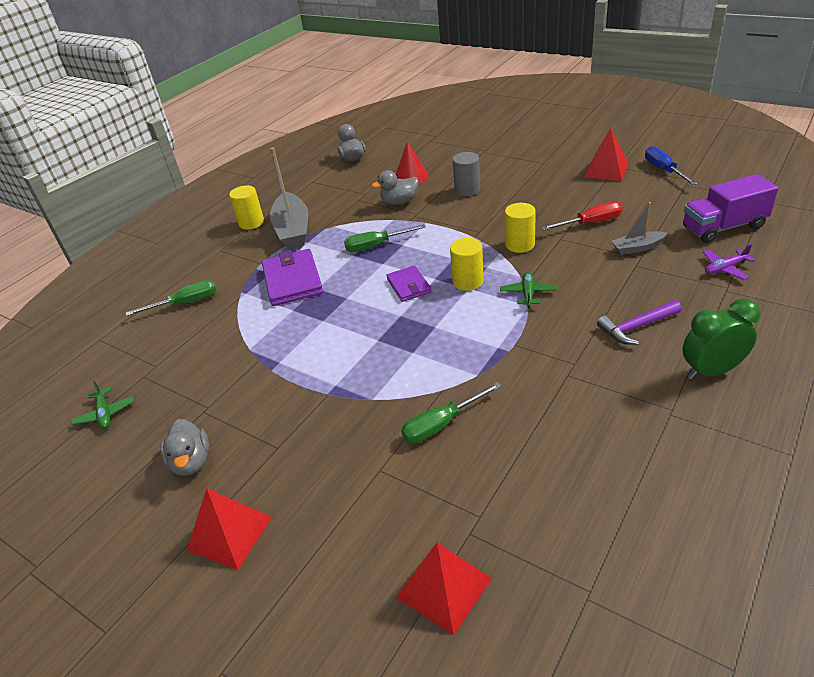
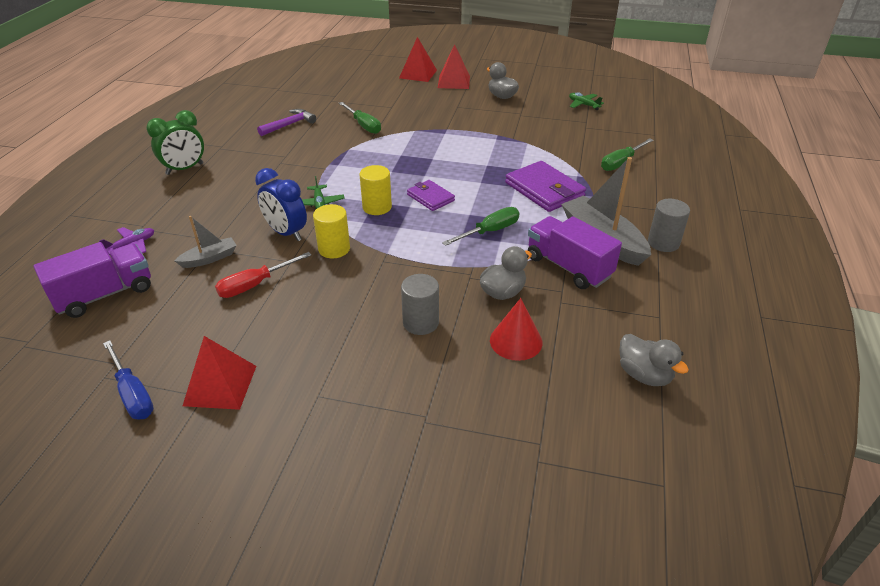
camera: 155 degrees right, 0 degrees up
(251, 223) = (663, 243): yellow cylinder -> grey cylinder
(338, 213) = (568, 267): none -> purple truck
(442, 424) = (363, 125): green screwdriver -> green screwdriver turned 105 degrees clockwise
(443, 588) = (342, 82): red pyramid -> red pyramid (418, 74)
(564, 264) = (286, 233): none -> blue clock
(636, 327) = (230, 189): purple hammer -> purple hammer (289, 125)

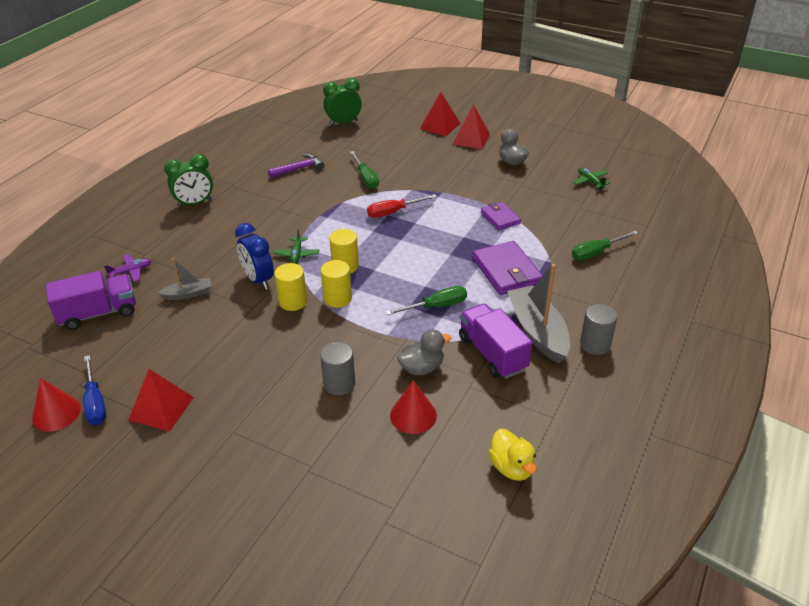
camera: 15 degrees right, 0 degrees up
(84, 415) = (56, 413): none -> red cone
(255, 285) = (216, 325): red screwdriver -> red screwdriver (393, 212)
(319, 80) = (343, 123): none -> green clock
(382, 239) = (337, 298): none -> yellow cylinder
(430, 197) = (397, 263): purple wallet -> purple wallet (500, 218)
(644, 375) = (511, 467): grey duck -> yellow duck

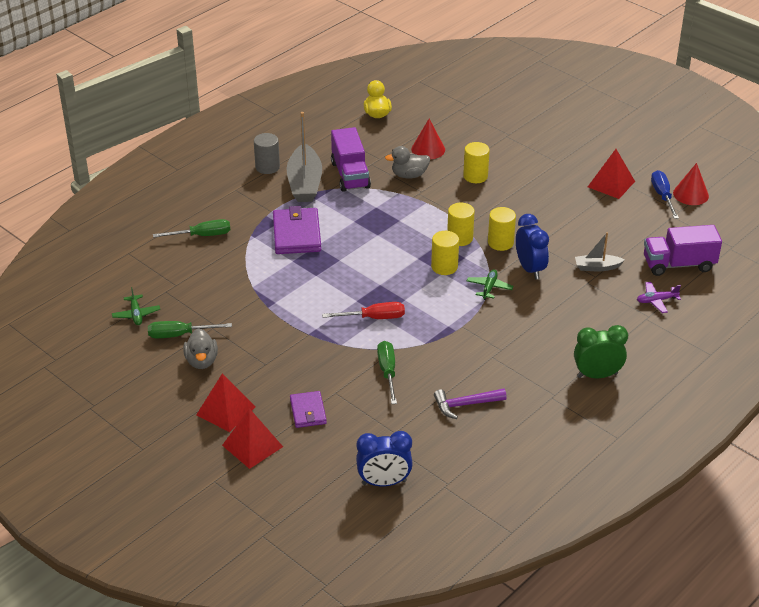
camera: 165 degrees left, 0 degrees up
(339, 383) = (475, 176): grey cylinder -> yellow cylinder
(343, 123) = (384, 482): green clock -> blue clock
(436, 306) = (376, 216): green screwdriver -> green screwdriver (179, 335)
(500, 218) = (266, 289): purple wallet -> purple wallet (308, 411)

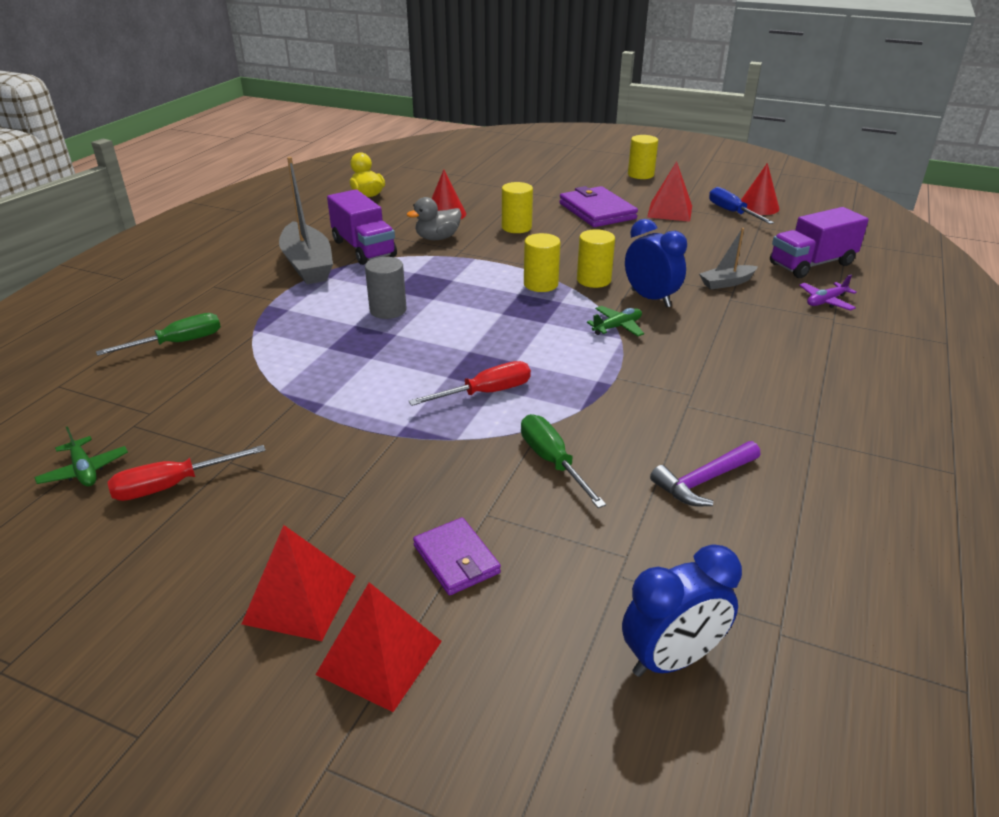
camera: 20 degrees left, 5 degrees down
(179, 335) = (173, 485): green screwdriver -> red screwdriver
(201, 361) = (226, 519): grey duck -> none
(267, 167) = (250, 258): grey cylinder -> grey cylinder (388, 310)
(296, 234) = (320, 317): purple wallet -> purple wallet (597, 211)
(444, 267) = (543, 316): yellow cylinder -> yellow cylinder (640, 175)
(489, 288) = (617, 327): green plane -> green plane turned 60 degrees clockwise
(597, 375) = (843, 397): green clock -> none

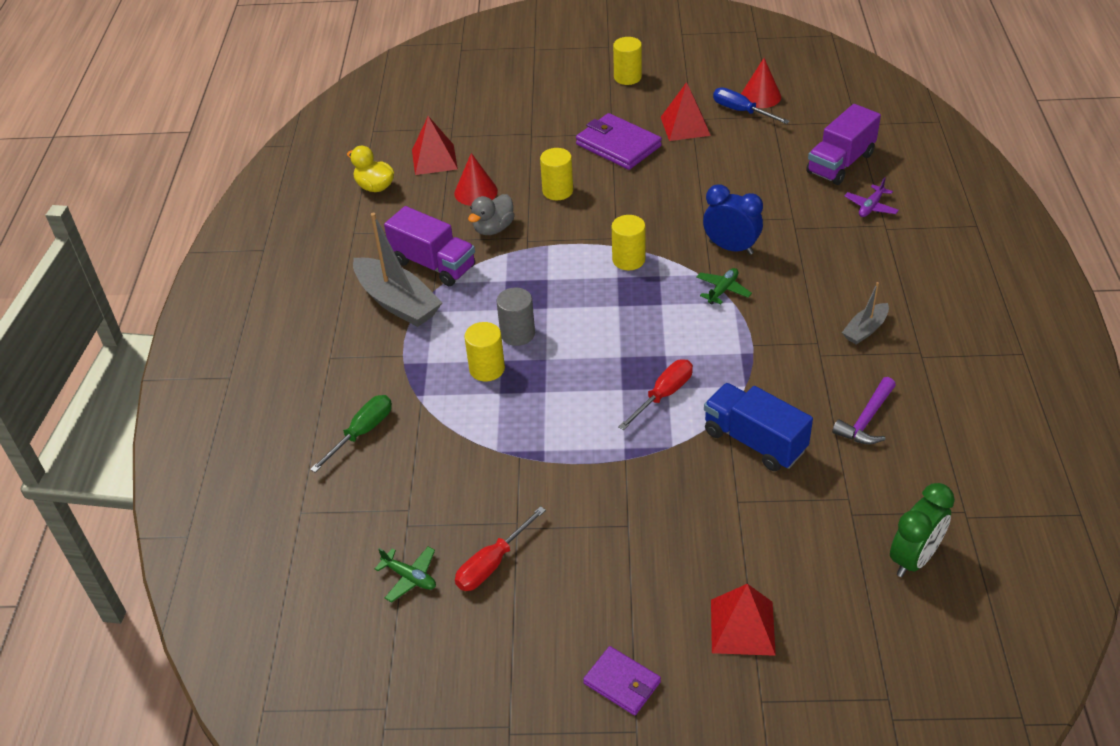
camera: 20 degrees left, 10 degrees up
(300, 599) = (661, 610): red pyramid -> red pyramid (434, 159)
(456, 559) = (741, 543): purple wallet -> purple wallet (622, 683)
(552, 462) = (754, 441): green screwdriver -> blue truck
(593, 280) = (670, 240): yellow cylinder -> yellow cylinder (487, 369)
(671, 659) = (914, 558): blue clock -> green clock
(726, 283) = (783, 209): grey boat -> grey boat (865, 329)

